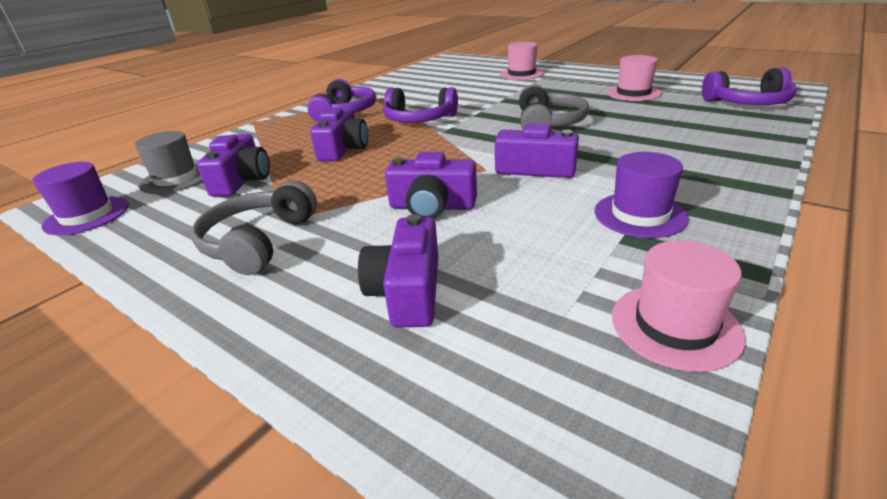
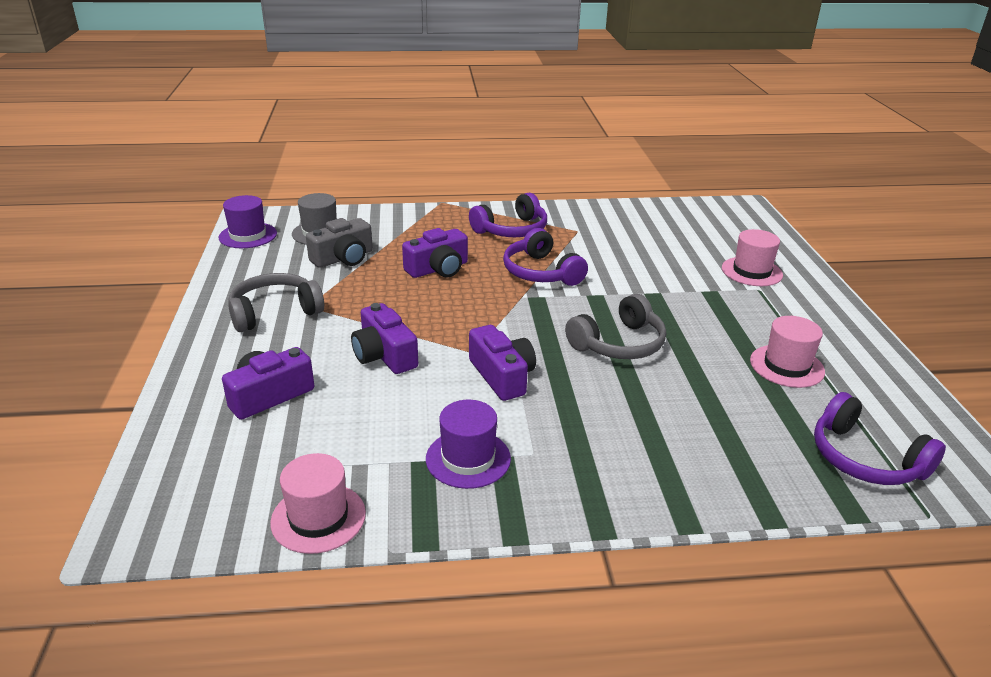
camera: 45 degrees right, 0 degrees up
(242, 180) = (343, 258): purple camera -> grey camera

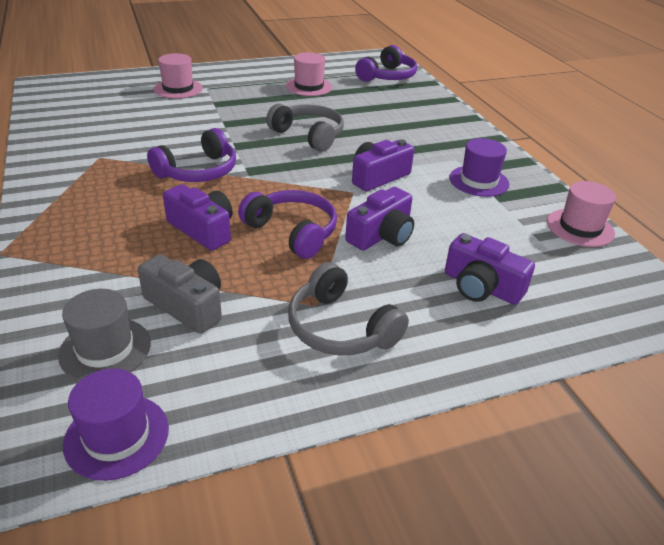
camera: 105 degrees left, 5 degrees up
(511, 230) = (96, 194): purple headphones -> purple headphones (292, 232)

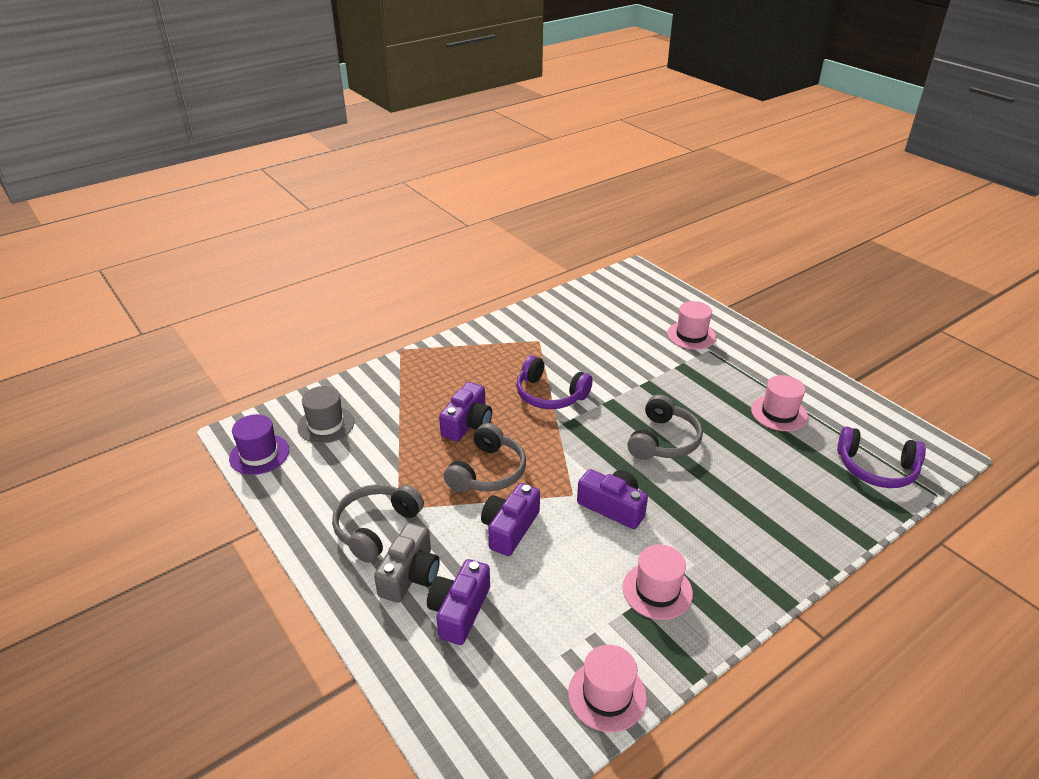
camera: 75 degrees right, 0 degrees up
(187, 306) = (376, 444): grey camera -> grey camera (410, 575)
(292, 232) = (488, 472): purple headphones -> grey headphones
(381, 235) = (510, 528): purple camera -> purple camera turned 90 degrees clockwise
(479, 181) = (657, 590): purple hat -> pink hat

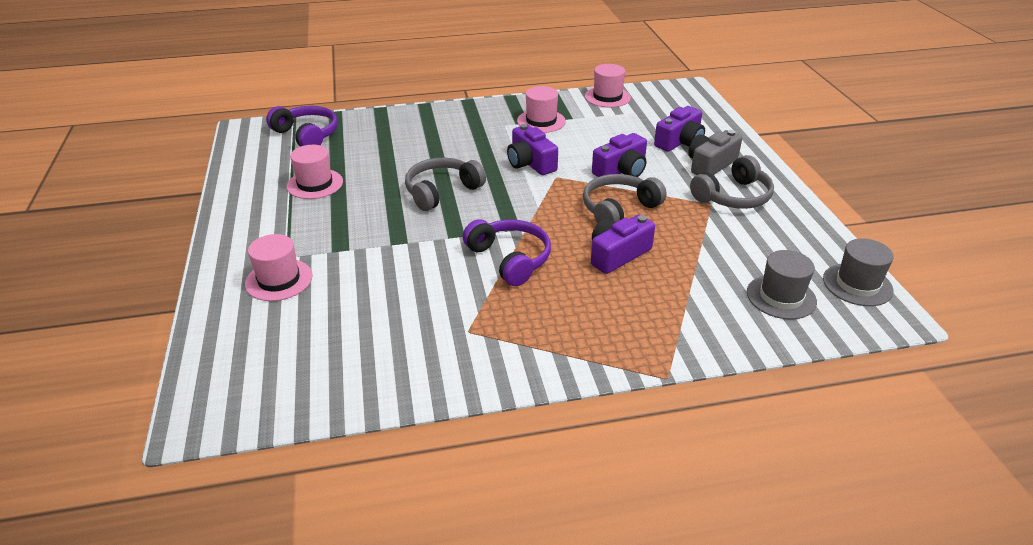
camera: 155 degrees left, 0 degrees up
(259, 454) = (857, 284): purple hat -> grey hat

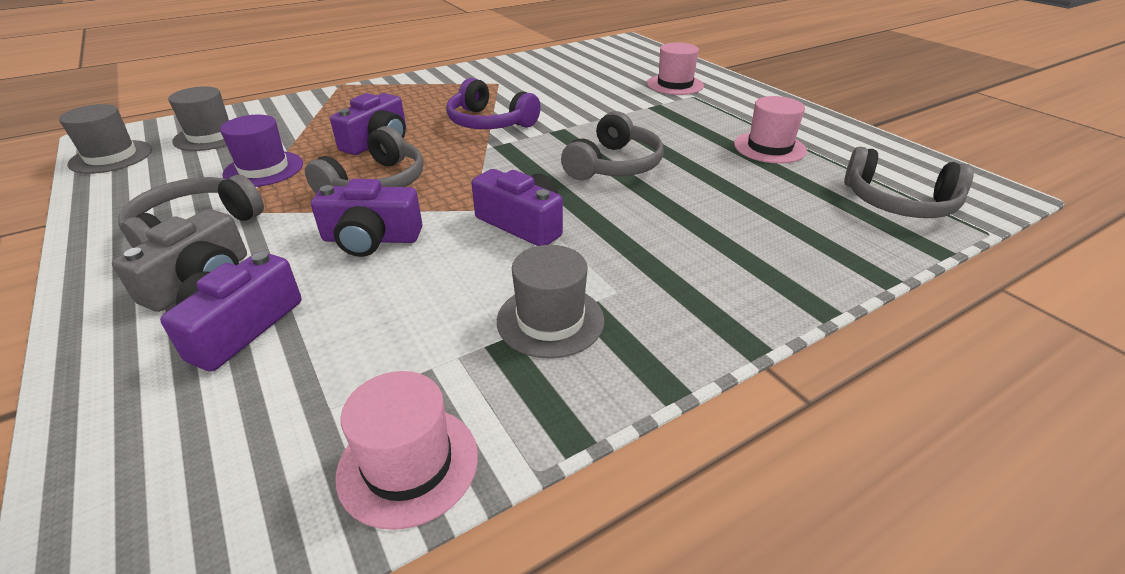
camera: 160 degrees right, 0 degrees up
(307, 135) = (898, 202): purple headphones -> grey headphones
(541, 121) = (550, 320): pink hat -> grey hat
(621, 170) = (371, 239): purple camera -> purple camera turned 120 degrees counterclockwise
(709, 241) = (263, 169): none -> purple hat

